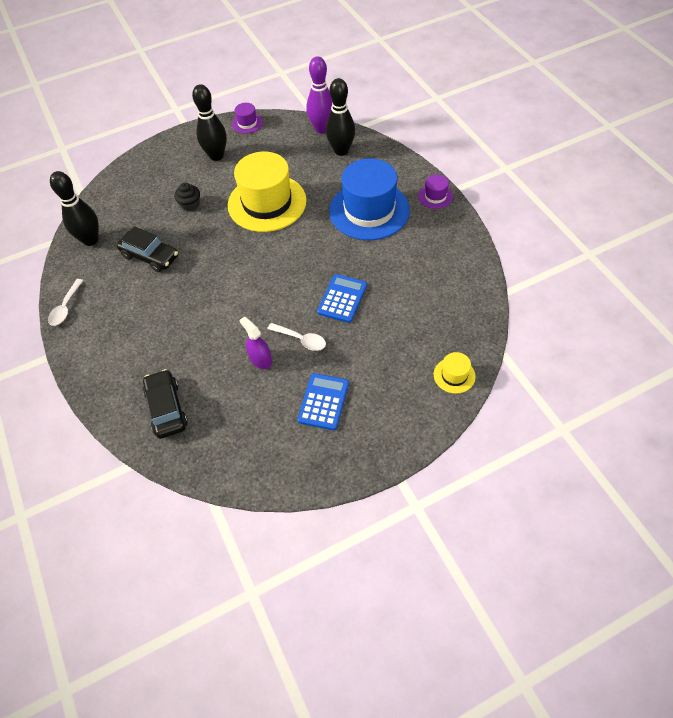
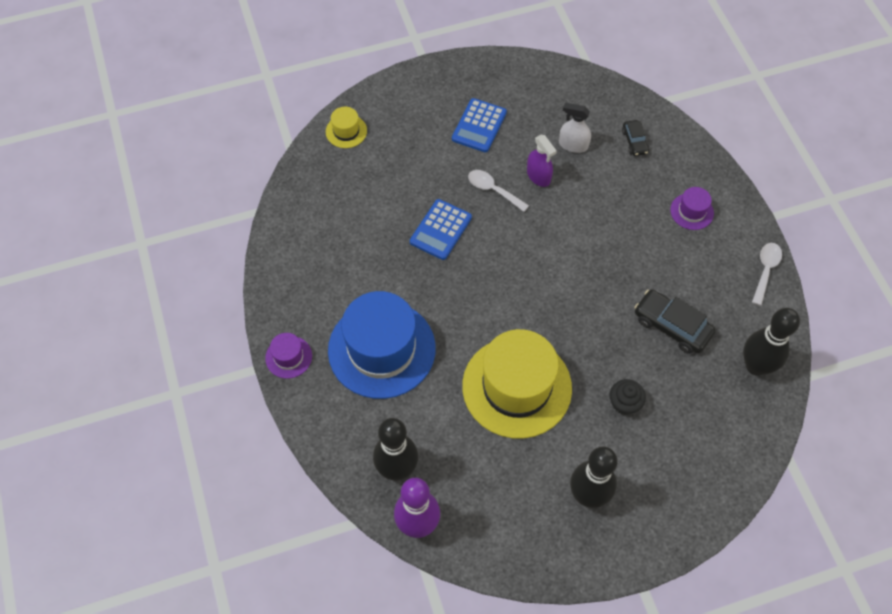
camera: 175 degrees left, 5 degrees up
(166, 408) = (634, 142): black car -> black car, size x0.57
(228, 395) = (573, 145): none -> white spray bottle
(247, 123) = (537, 563): purple hat -> purple hat (691, 211)

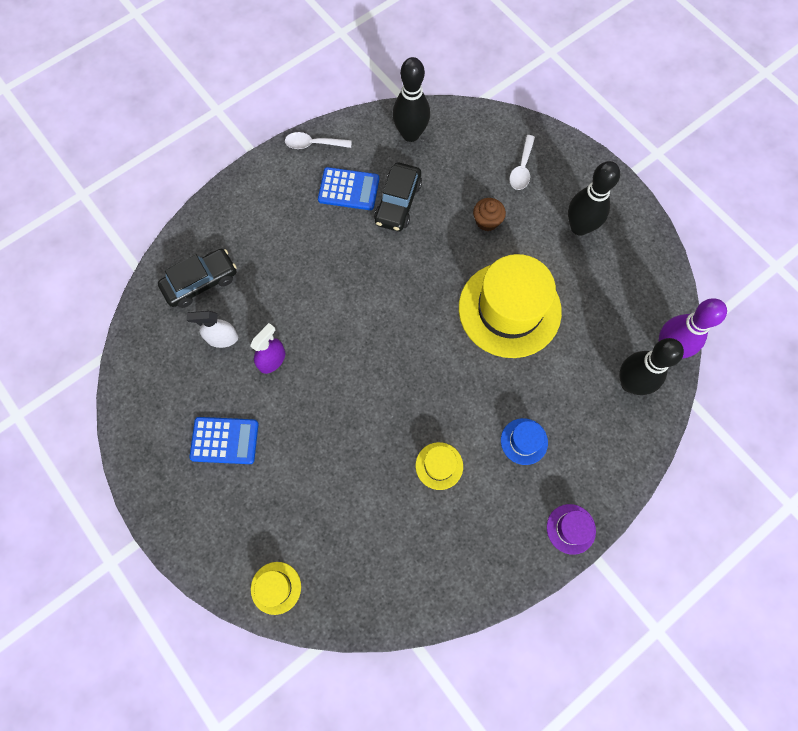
camera: 110 degrees left, 10 degrees up
(381, 349) = (524, 441): blue hat -> blue hat, size x0.43
(390, 273) = (439, 466): none -> yellow hat
(440, 230) = (370, 434): blue calculator -> blue calculator (348, 189)
(493, 190) = (304, 398): white spoon -> white spoon (522, 169)
(573, 145) = (222, 338): white spray bottle -> white spray bottle turned 90 degrees clockwise
(624, 403) = (487, 221): black cupcake -> brown cupcake
(634, 142) = (201, 282): black car -> black car, size x1.75
(691, 211) = (269, 214): purple hat -> none

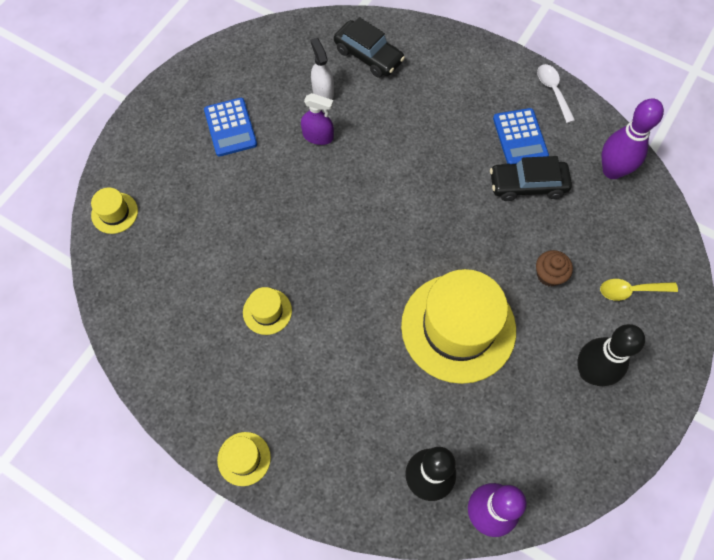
camera: 70 degrees right, 5 degrees down
(410, 134) = (612, 170): black bowling pin -> purple bowling pin
(522, 169) = (631, 291): white spoon -> yellow spoon
(524, 441) = (320, 384): blue hat -> none
(571, 529) = (244, 458): purple hat -> yellow hat

